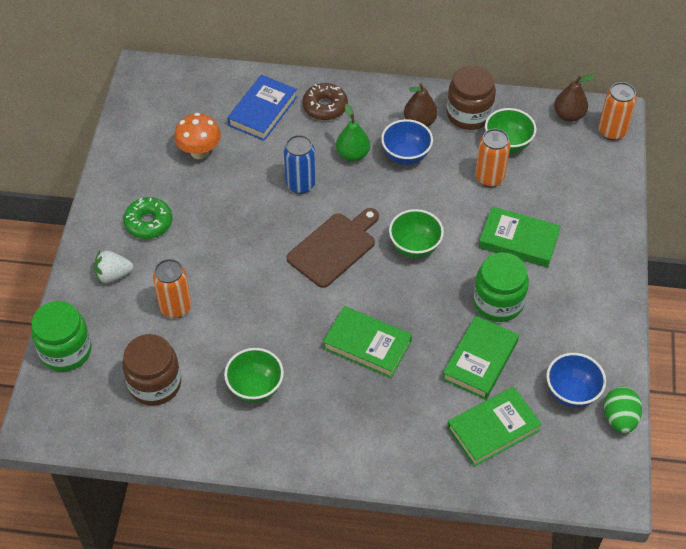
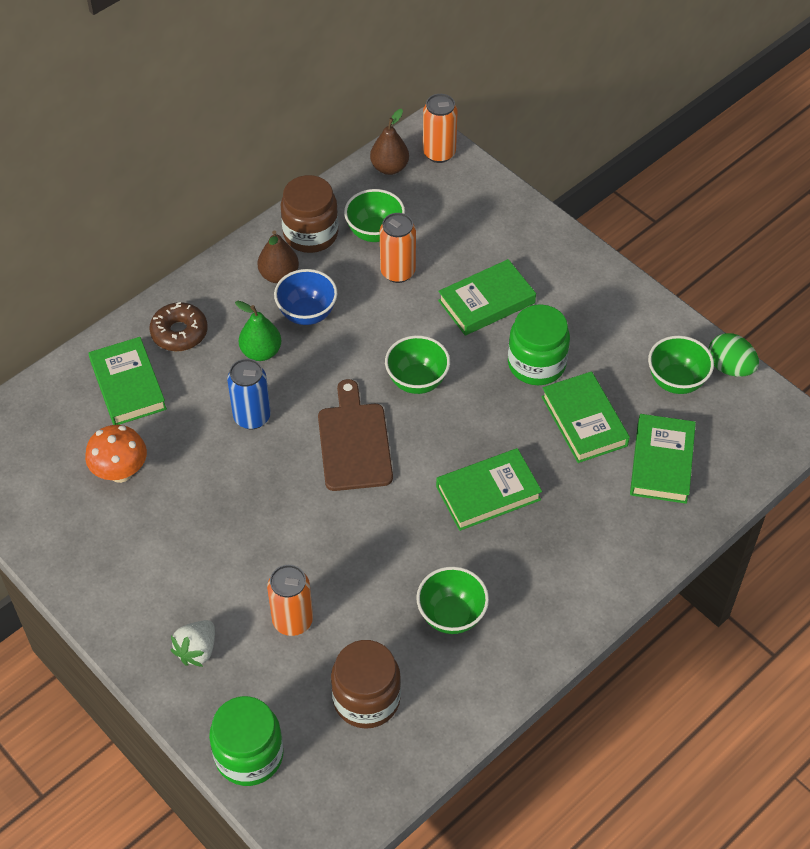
camera: 50 degrees left, 0 degrees up
(149, 223) = (163, 576): green donut -> none
(262, 111) = (128, 385): blue book -> green book
(571, 393) = (676, 381): blue bowl -> green bowl

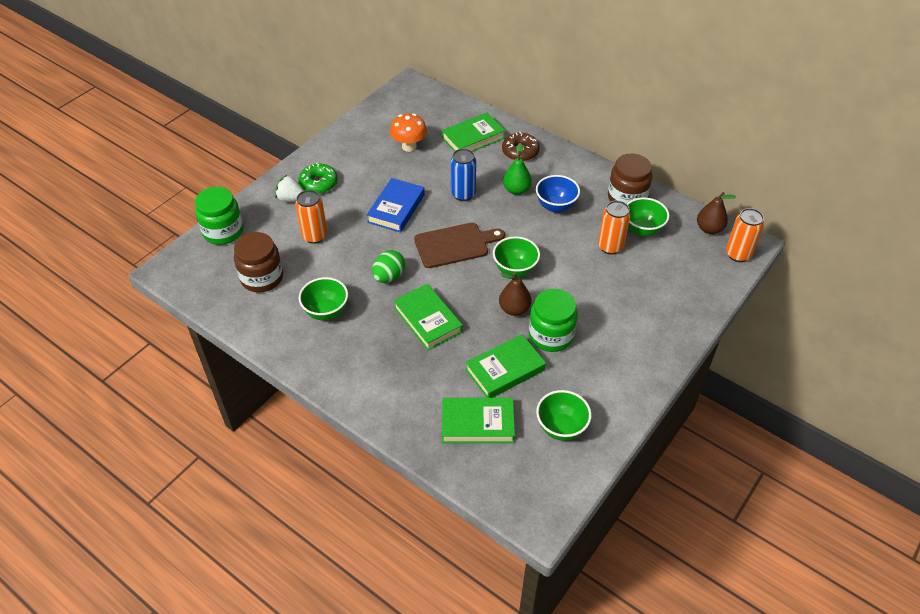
camera: 80 degrees right, 5 degrees down
(171, 607) = (318, 183): none -> green donut
(260, 505) = (396, 208): none -> blue book
(279, 275) = (584, 188): brown pear -> brown pear (514, 309)
(486, 302) = (600, 299): green book -> none
(729, 367) = (587, 466): green egg -> green egg (389, 276)

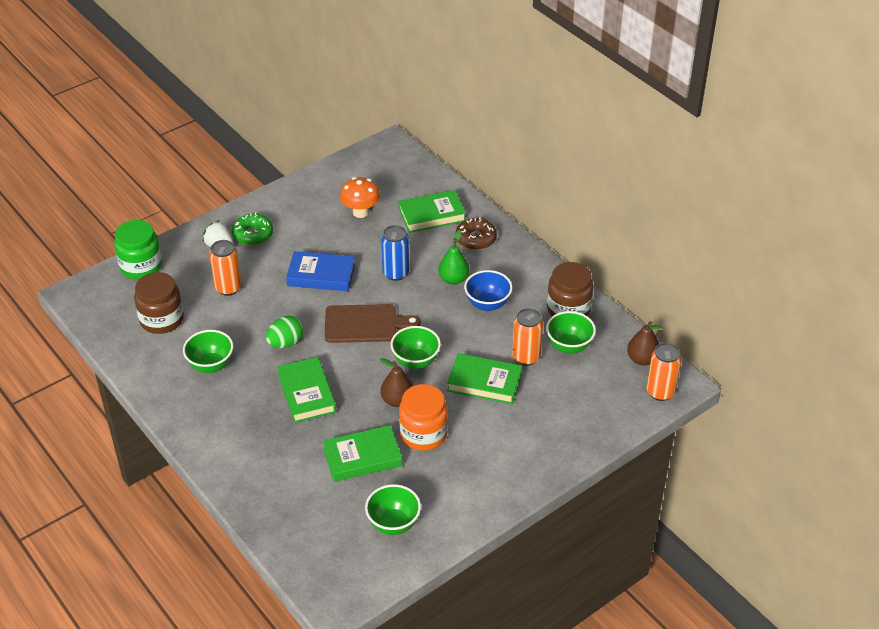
camera: 15 degrees right, 5 degrees down
(396, 208) = (321, 275): blue book -> blue book turned 60 degrees clockwise
(477, 423) = (314, 501): green book -> green book (484, 382)
(551, 335) = (423, 434): green jar -> orange jar

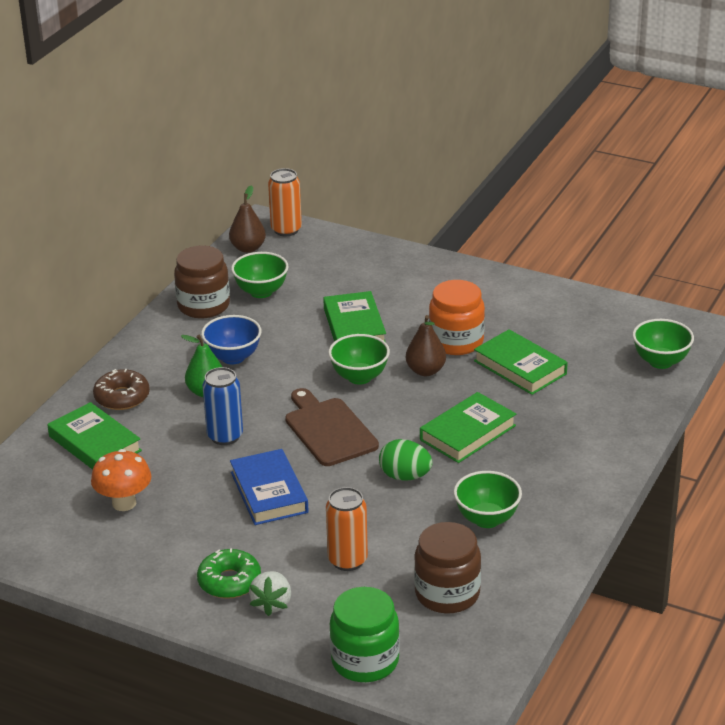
camera: 115 degrees left, 10 degrees down
(393, 524) = (580, 324): green bowl -> green bowl (661, 361)
(526, 357) = (297, 312): orange can -> none

